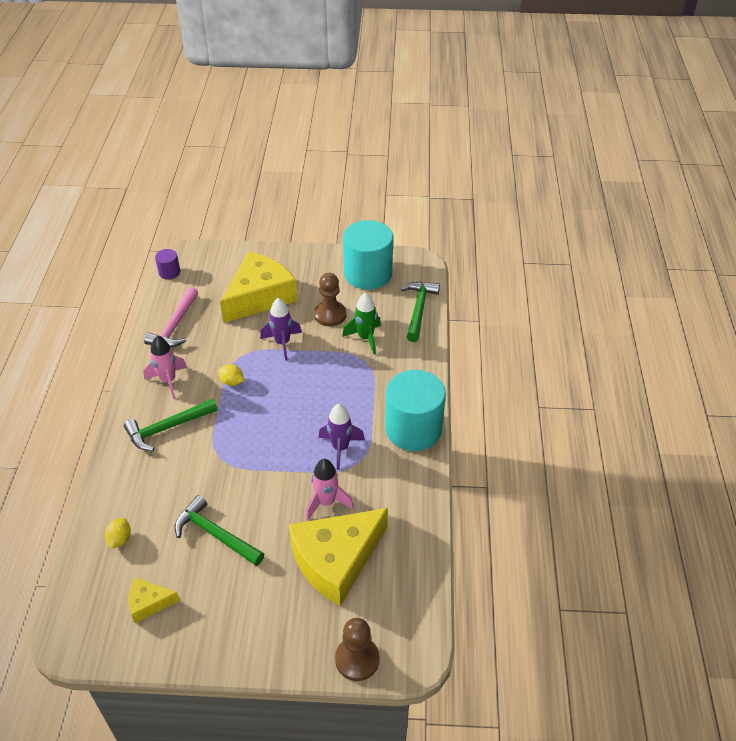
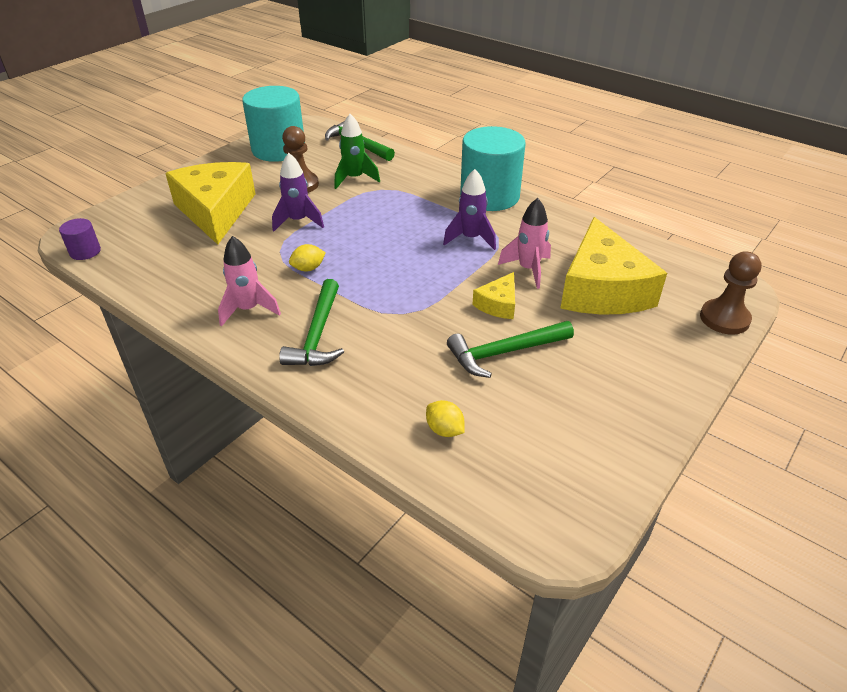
camera: 55 degrees left, 5 degrees down
(149, 603) = (559, 437): yellow cheese -> yellow cheese (498, 304)
(175, 325) = (173, 276): pink hammer -> none

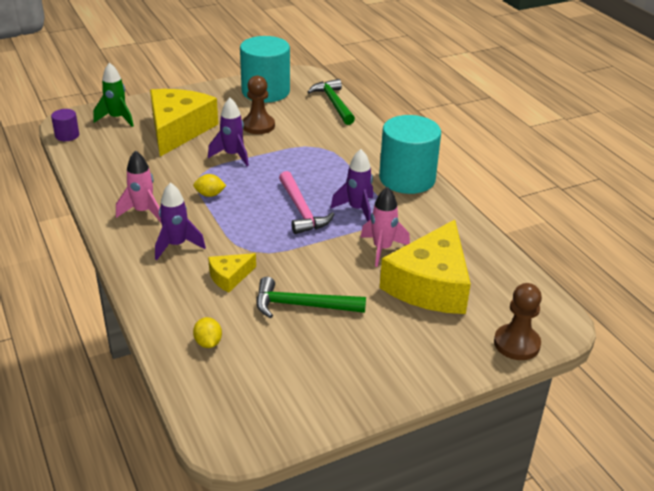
camera: 25 degrees right, 5 degrees down
(318, 334) = (177, 245): green hammer -> purple rocket
(354, 179) = (306, 132): green rocket -> green rocket (117, 118)
(417, 256) = (301, 210): none -> pink hammer
(498, 304) = (331, 268): yellow cheese -> yellow cheese (229, 277)

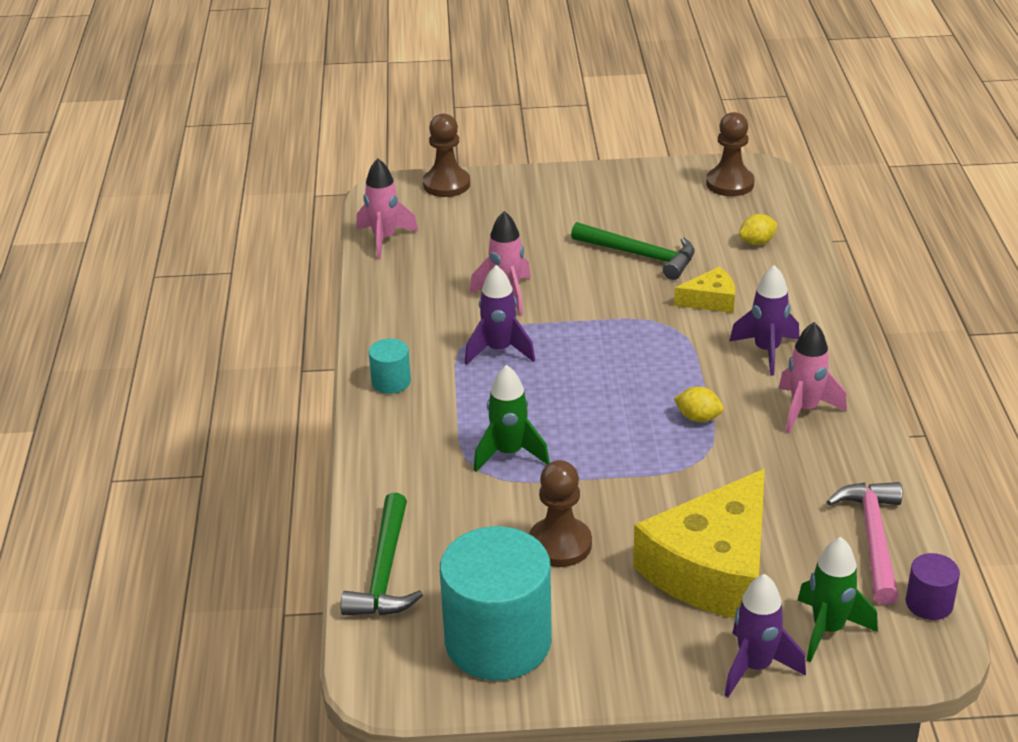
camera: 155 degrees left, 0 degrees up
(208, 343) = (757, 242): yellow lemon -> yellow lemon turned 60 degrees clockwise
(232, 155) = (635, 485): purple rocket -> purple rocket (755, 667)
(255, 413) = (730, 183): none -> brown pawn
(301, 210) = (576, 365): pink hammer -> pink hammer (873, 539)
(310, 157) = (509, 453): none -> green rocket
(407, 179) = (391, 382): turquoise cylinder -> turquoise cylinder, size x0.45
(430, 284) = (483, 247): yellow cheese -> none
(511, 275) = (384, 239): none -> pink rocket

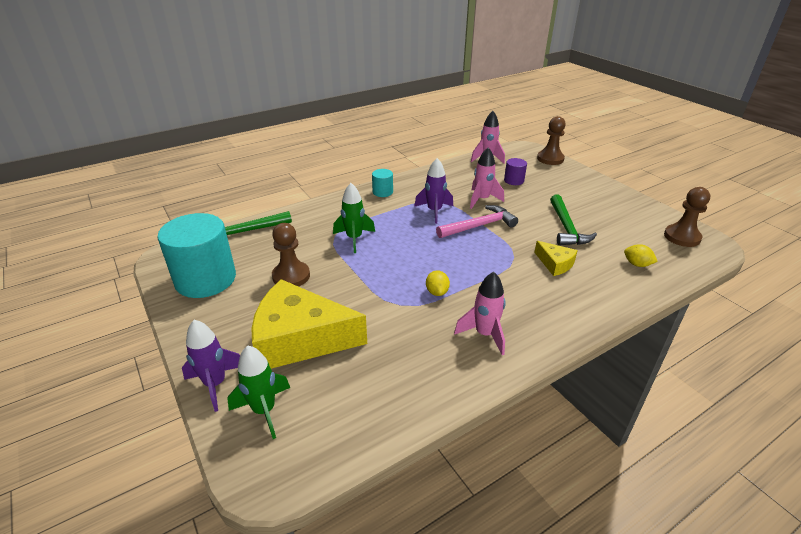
camera: 60 degrees right, 0 degrees up
(766, 351) = (529, 300): purple rocket -> none
(873, 539) = (372, 408): pink hammer -> pink hammer (479, 226)
(929, 603) = (316, 463): purple cylinder -> purple cylinder (514, 180)

